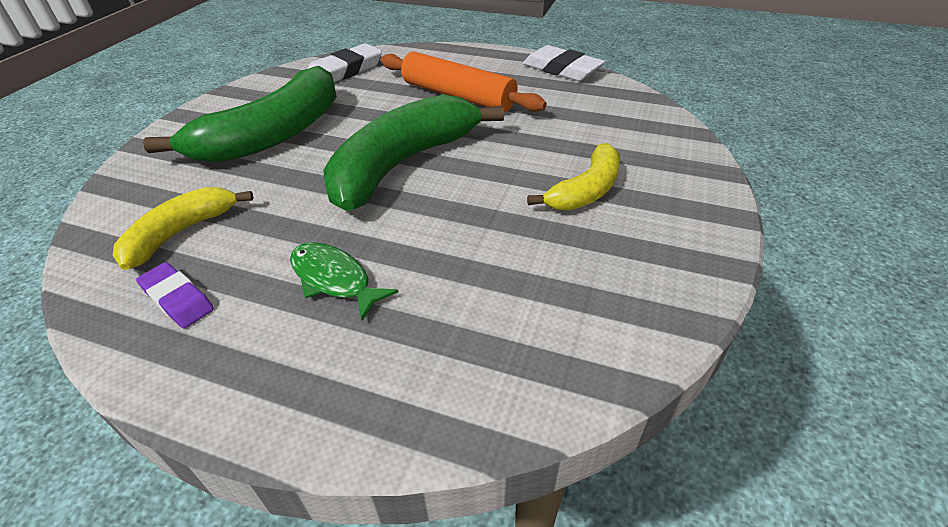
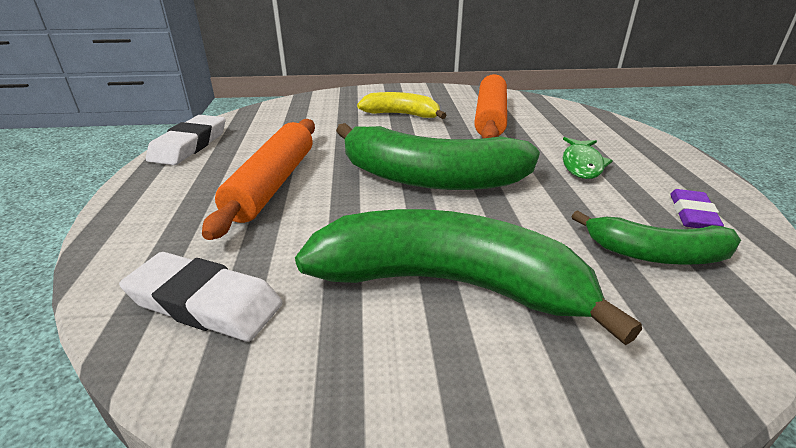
camera: 115 degrees left, 10 degrees down
(181, 233) = (656, 254): yellow banana -> green banana
(534, 267) = (490, 117): none -> orange rolling pin

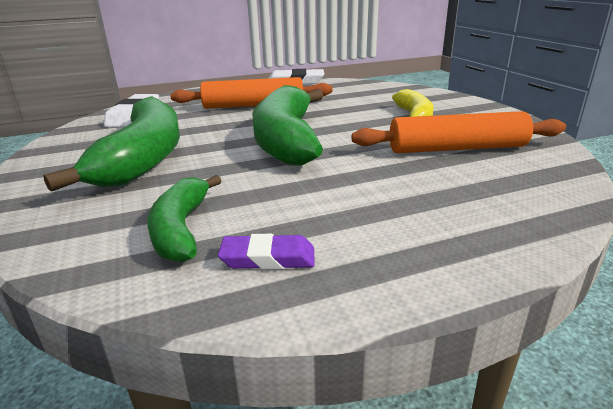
camera: 75 degrees right, 5 degrees down
(582, 164) = (364, 197): green fish -> none

